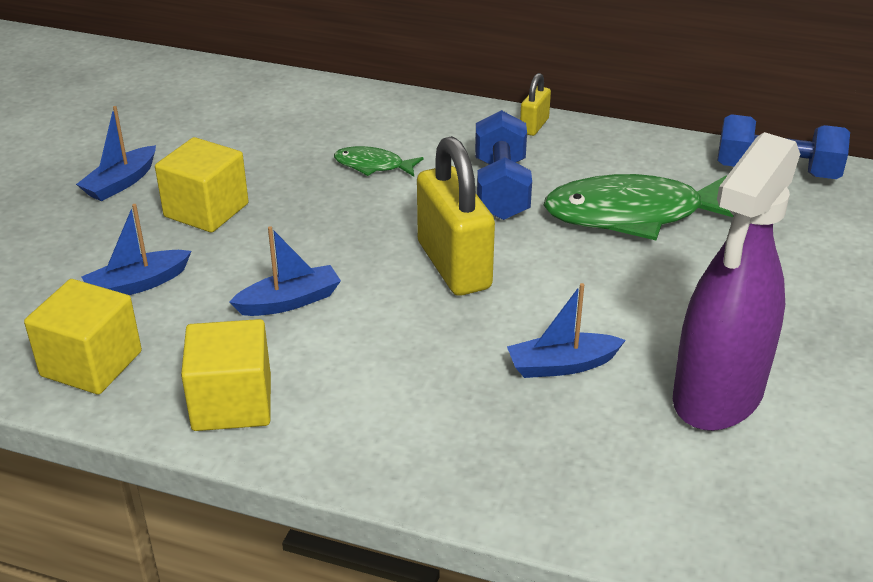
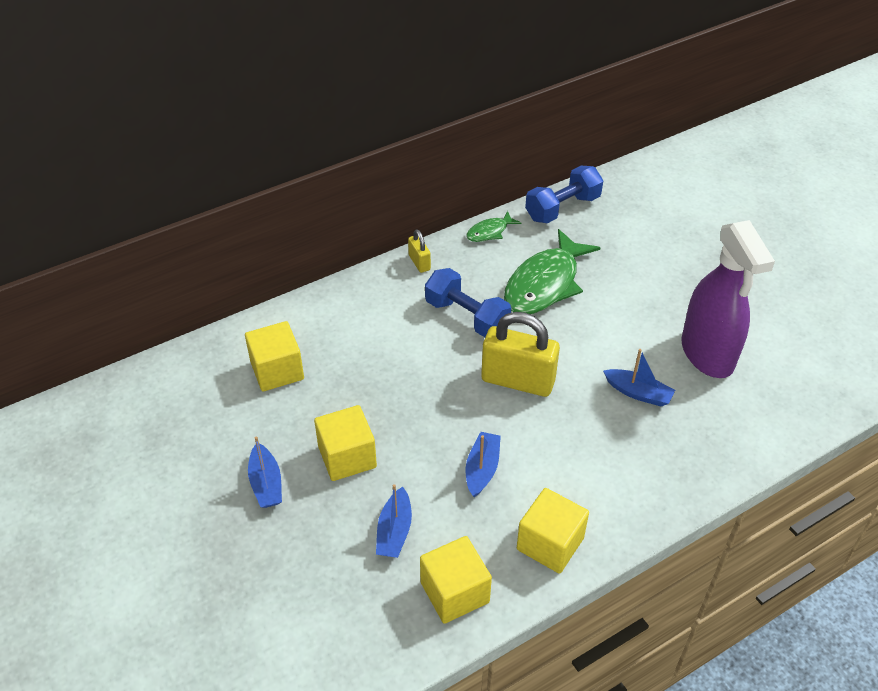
camera: 50 degrees left, 10 degrees up
(271, 122) = (277, 370): none -> yellow cube
(373, 166) = (383, 354): green fish -> green fish (489, 232)
(561, 365) = (638, 393): blue boat -> blue boat turned 90 degrees counterclockwise

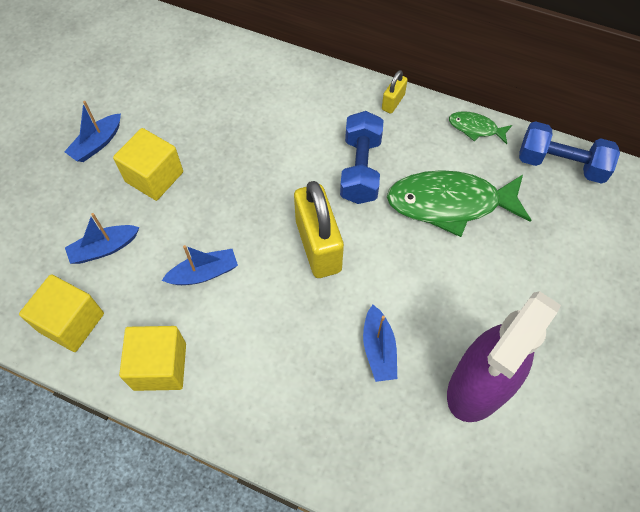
camera: 55 degrees right, 15 degrees up
(277, 370) = (205, 85): yellow cube -> none

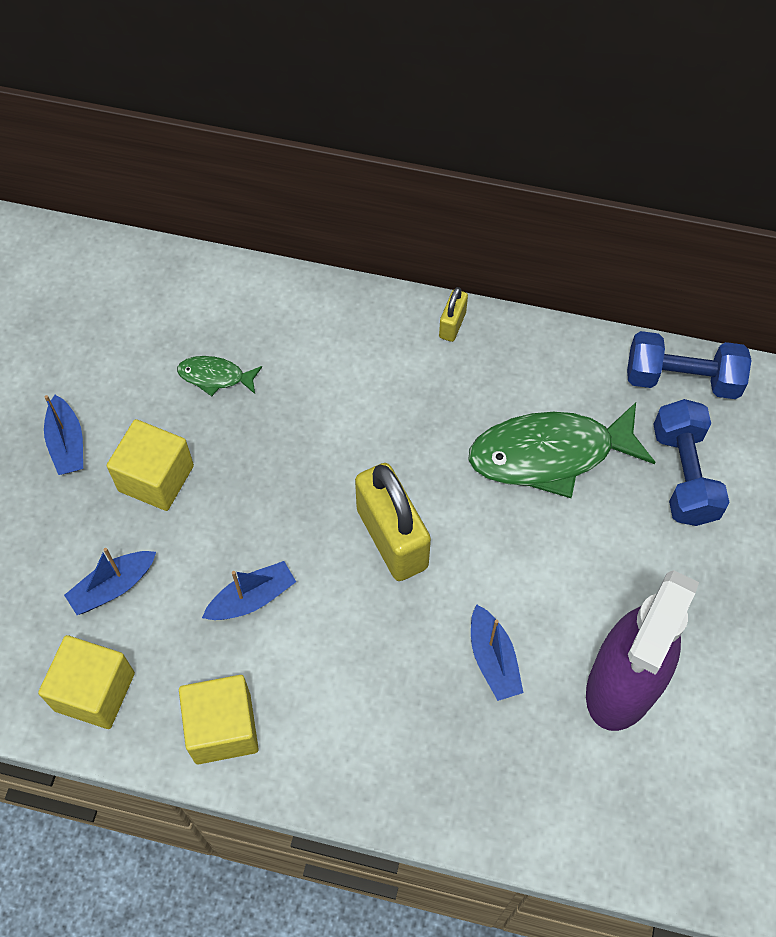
camera: 10 degrees left, 0 degrees up
(97, 144) = (67, 444): blue boat -> blue boat turned 45 degrees counterclockwise
(360, 169) = (427, 425): blue dumbbell -> blue dumbbell (683, 475)
(475, 128) = (566, 346): green fish -> green fish (215, 377)

